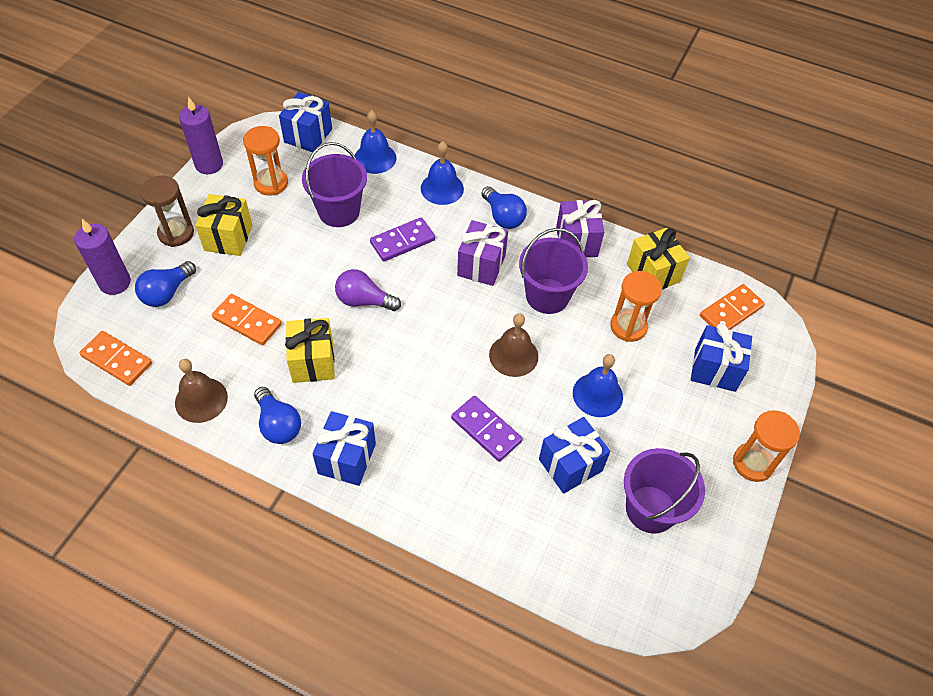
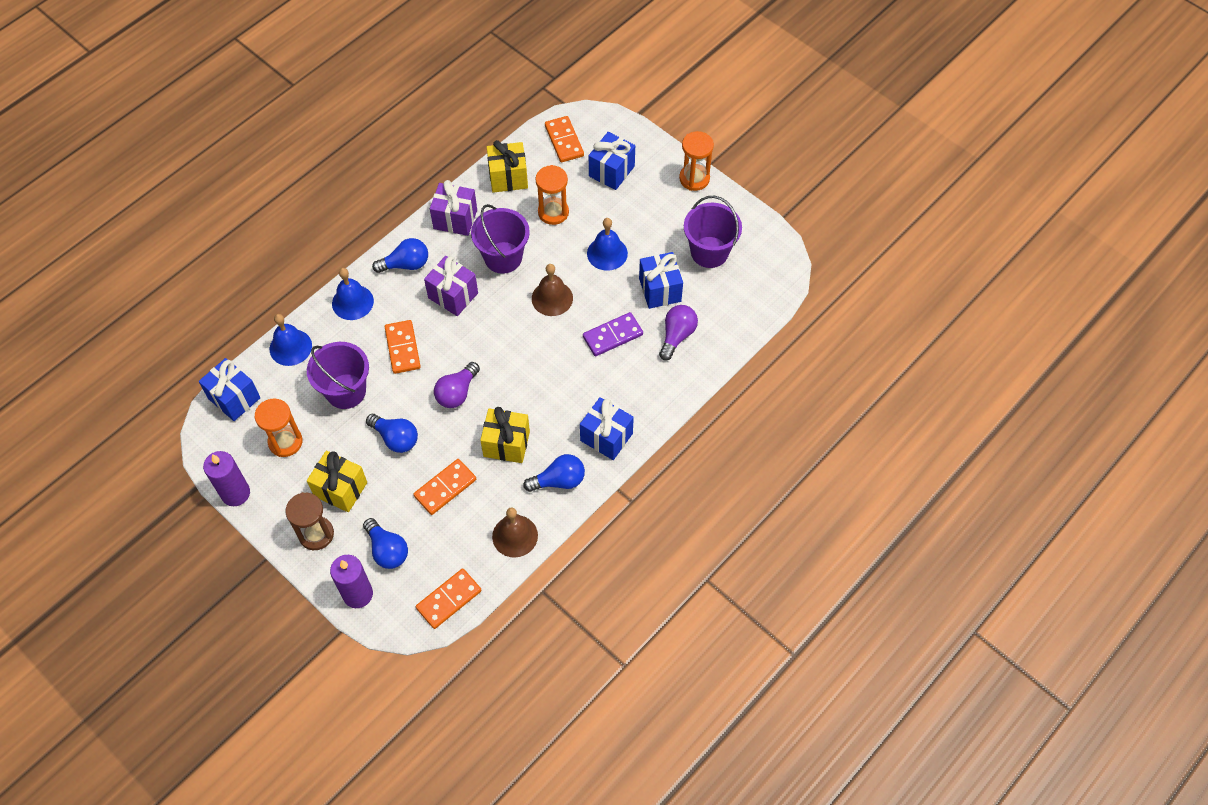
camera: 70 degrees left, 5 degrees up
(296, 264) = (395, 438): none -> blue light bulb
(402, 241) = (402, 348): purple domino -> orange domino
(511, 501) = (677, 336): none -> purple light bulb

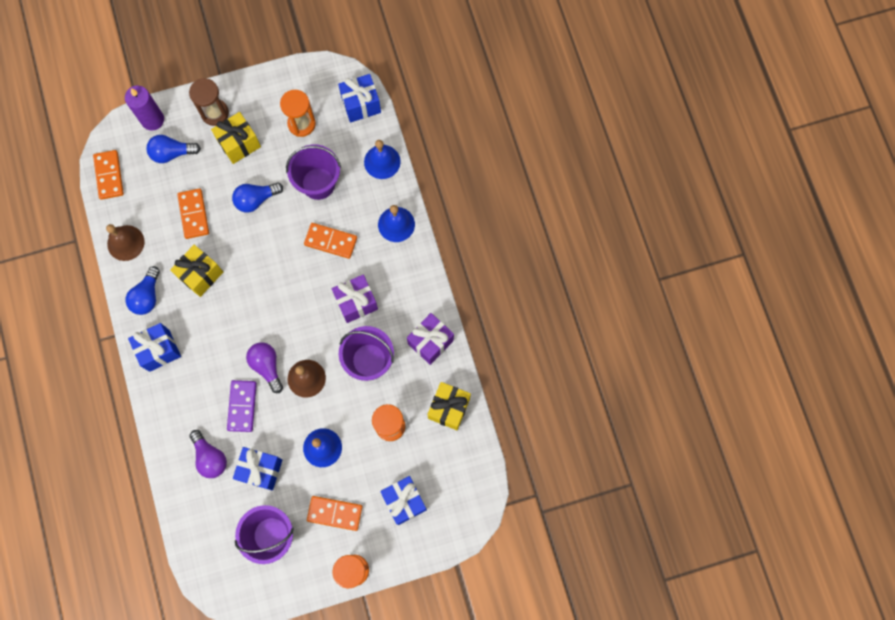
camera: 120 degrees right, 15 degrees up
(235, 493) = (281, 75): purple candle -> none
(406, 264) = (408, 281): blue light bulb -> none
(457, 392) = (266, 262): purple light bulb -> purple light bulb (267, 366)
(564, 141) = (461, 479): orange domino -> orange domino (335, 513)

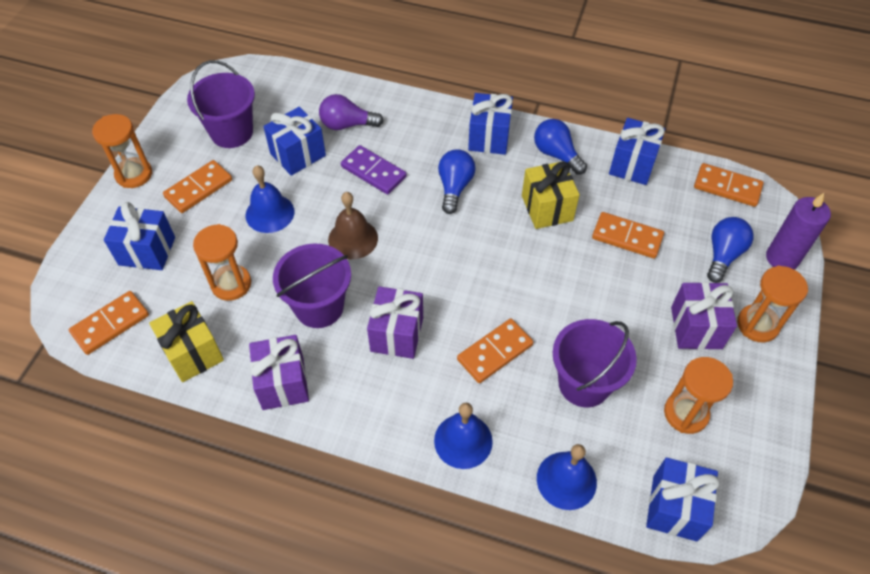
camera: 125 degrees right, 20 degrees down
(125, 243) = (632, 165): brown bell -> blue gift
(215, 113) = (757, 325): brown hourglass -> orange hourglass
(239, 144) = (696, 327): yellow gift -> purple gift
(256, 200) = (605, 305): blue light bulb -> blue light bulb (454, 187)
(267, 366) = (396, 212): purple light bulb -> none
(466, 474) = (110, 324): none -> orange domino

